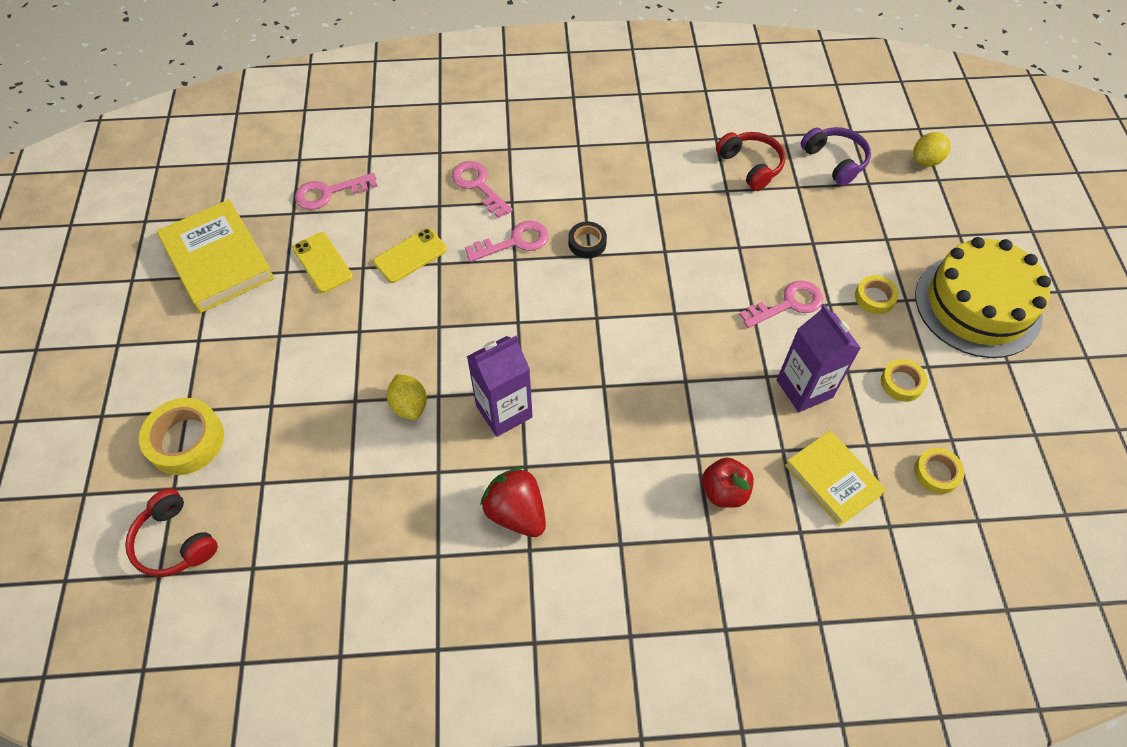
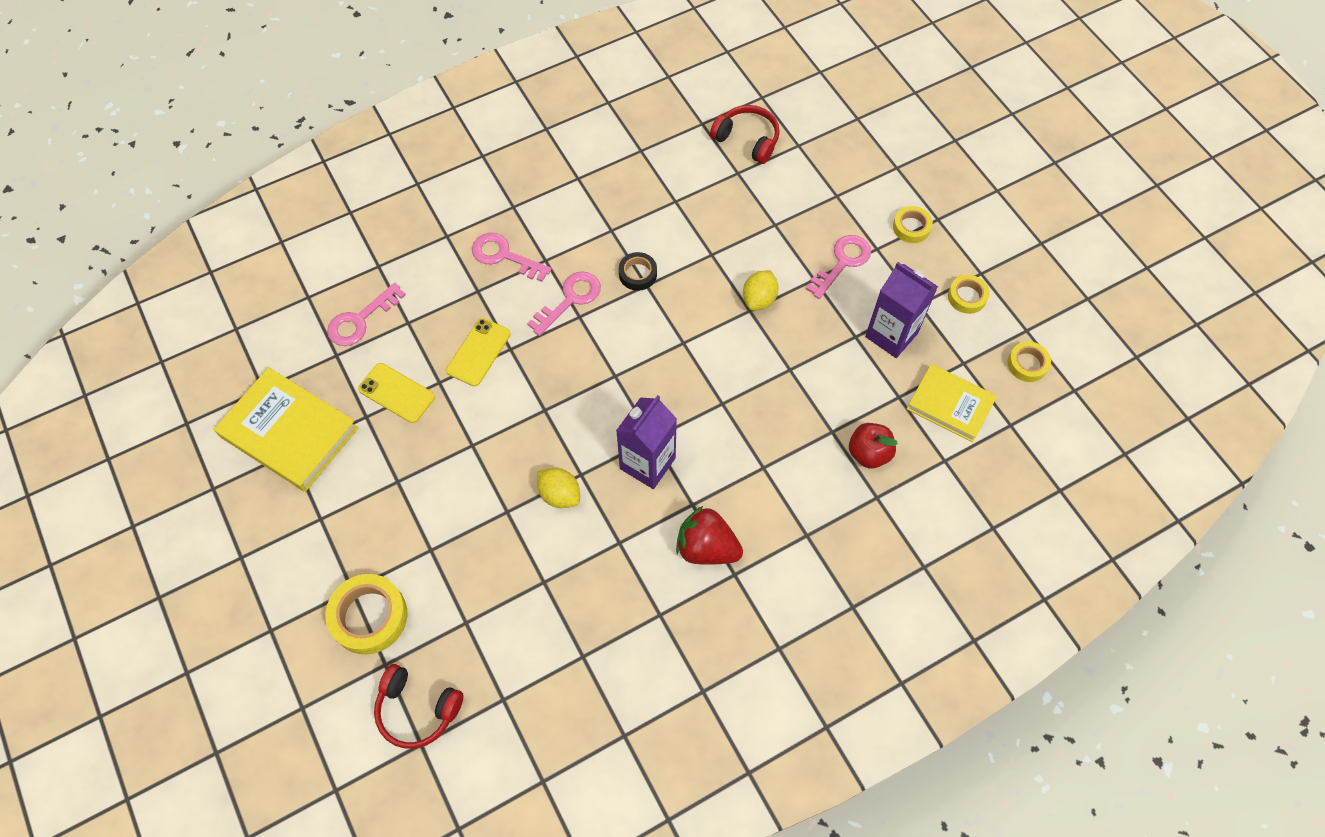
camera: 25 degrees left, 5 degrees up
(835, 161) = (819, 107): purple headphones -> none
(926, 160) = (897, 77): yellow lemon -> yellow lemon (759, 299)
(977, 305) = (997, 201): yellow cake -> none

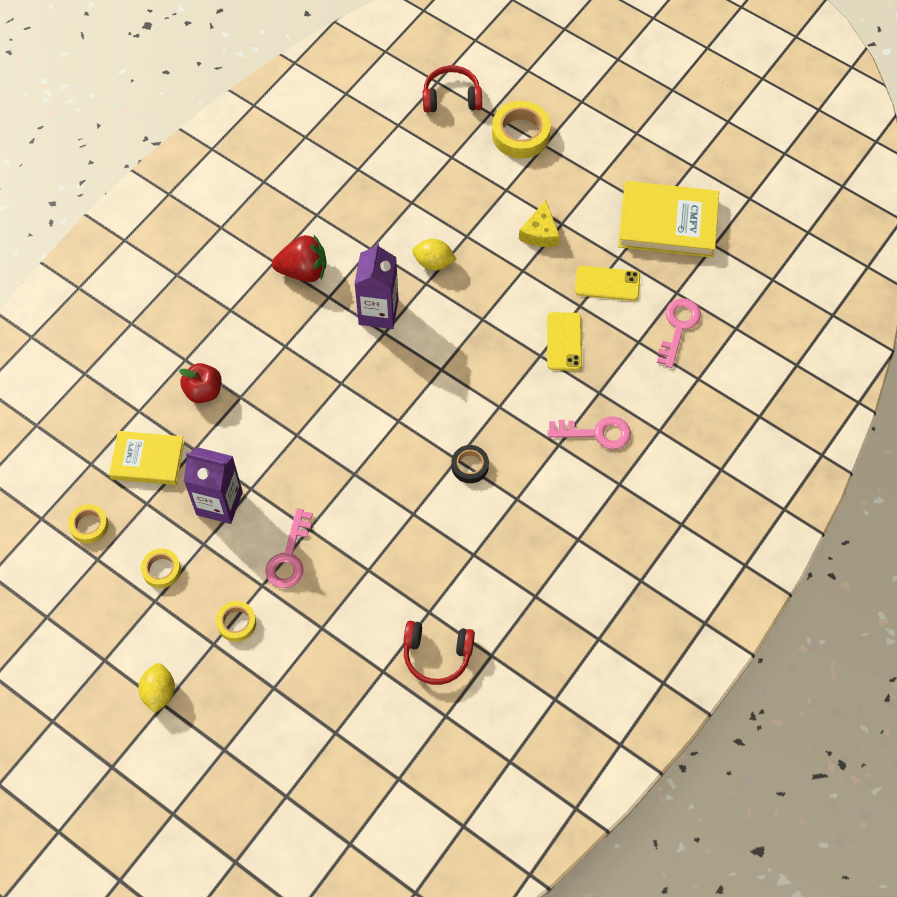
camera: 155 degrees right, 0 degrees up
(427, 480) = (540, 232): none -> yellow cheese
(570, 299) = (515, 418): pink key -> none
(759, 299) = (350, 487): yellow lemon -> yellow lemon (159, 692)

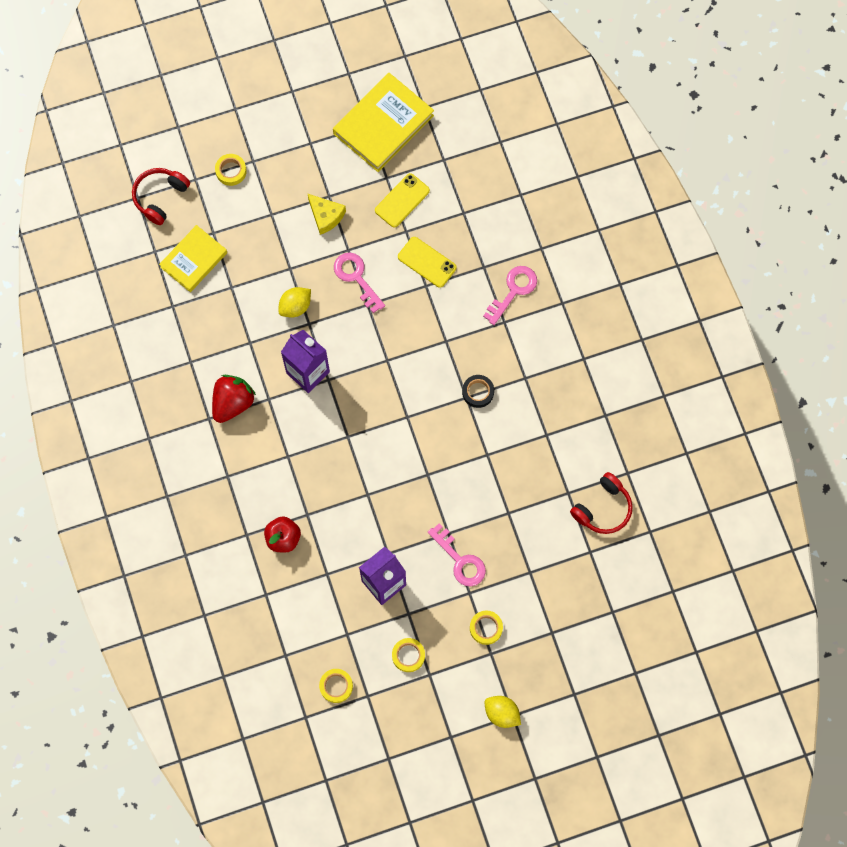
camera: 55 degrees left, 10 degrees up
(148, 460) = (312, 612): yellow book -> yellow book (194, 260)
(520, 134) = (231, 171): yellow tape -> yellow tape, size x0.58
(678, 327) = (471, 178): pink key -> pink key (356, 278)

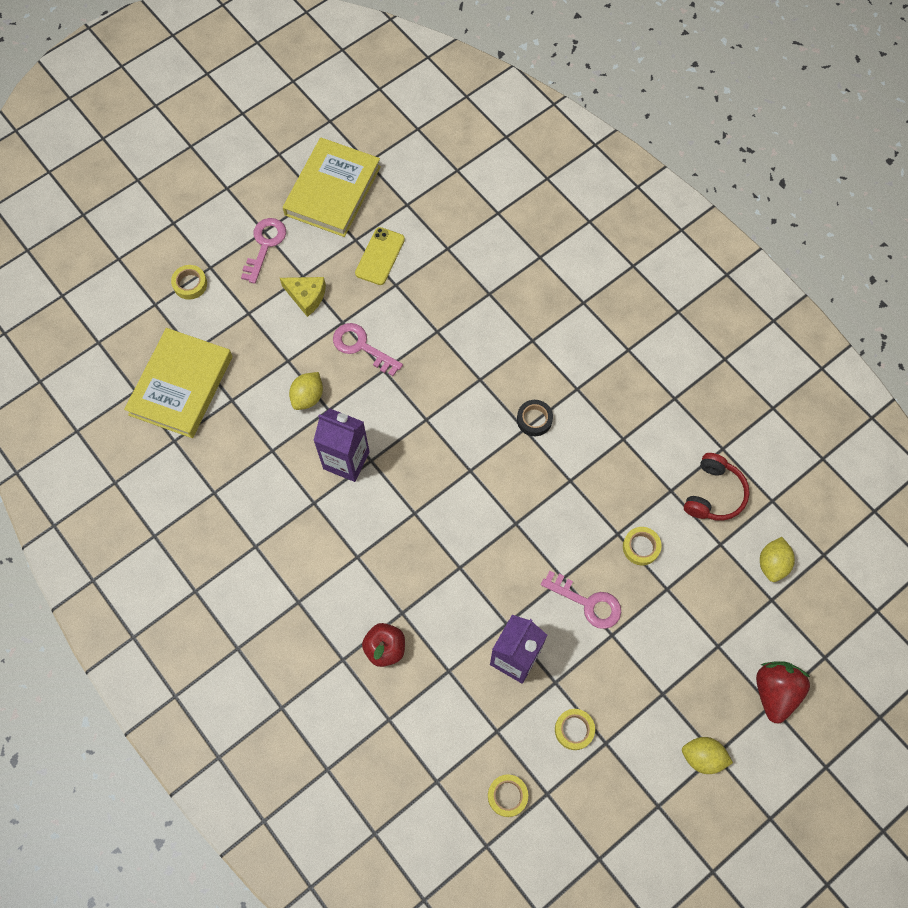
camera: 20 degrees left, 5 degrees down
(160, 197) = (123, 334): red headphones -> none
(194, 260) = (181, 385): yellow book -> yellow book, size x1.53
(233, 403) = (276, 520): red strawberry -> red strawberry (775, 692)
(427, 262) = (429, 308): yellow phone -> none
(486, 628) = (646, 667): yellow tape -> yellow tape (641, 547)
(513, 290) = (529, 306): pink key -> pink key (265, 245)
(626, 583) = (772, 564): none -> yellow lemon

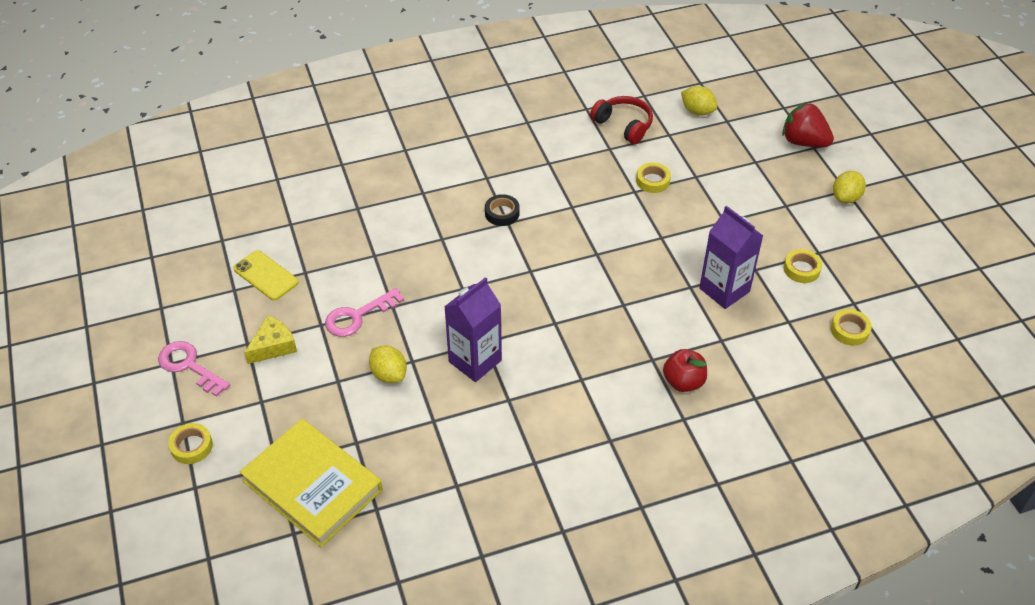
camera: 70 degrees left, 20 degrees down
(333, 191) = (164, 292): yellow book -> none
(588, 603) = (690, 228): pink key -> none

